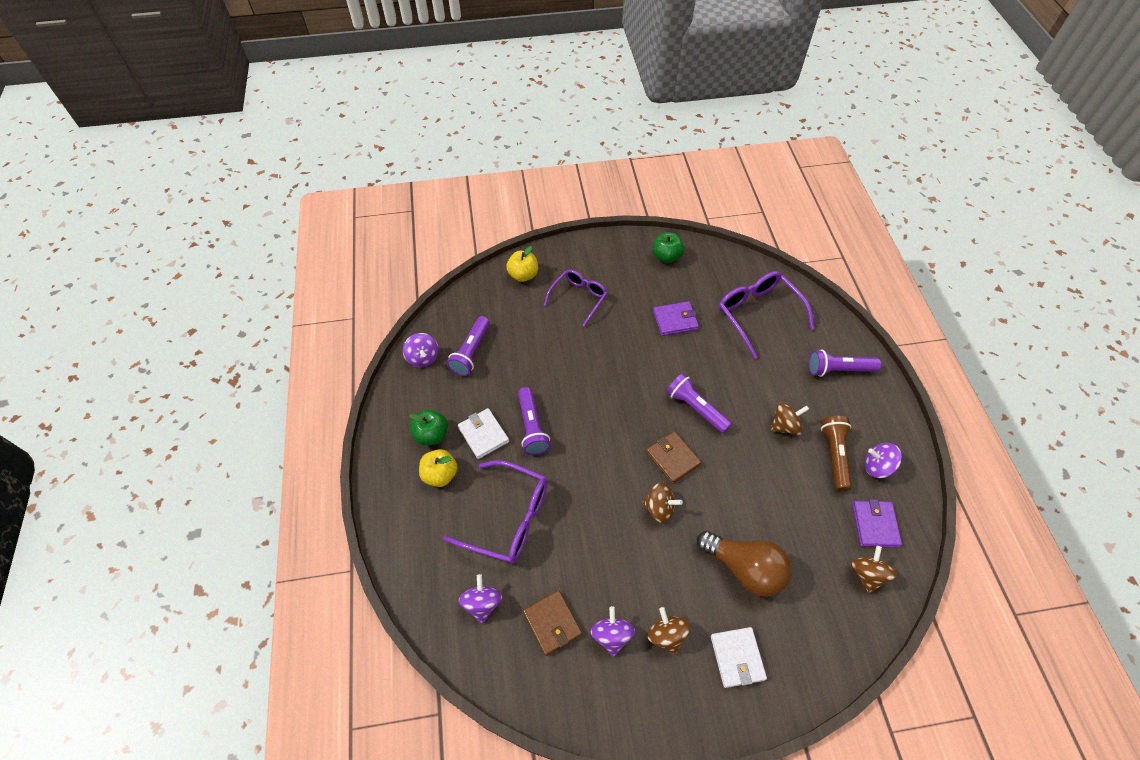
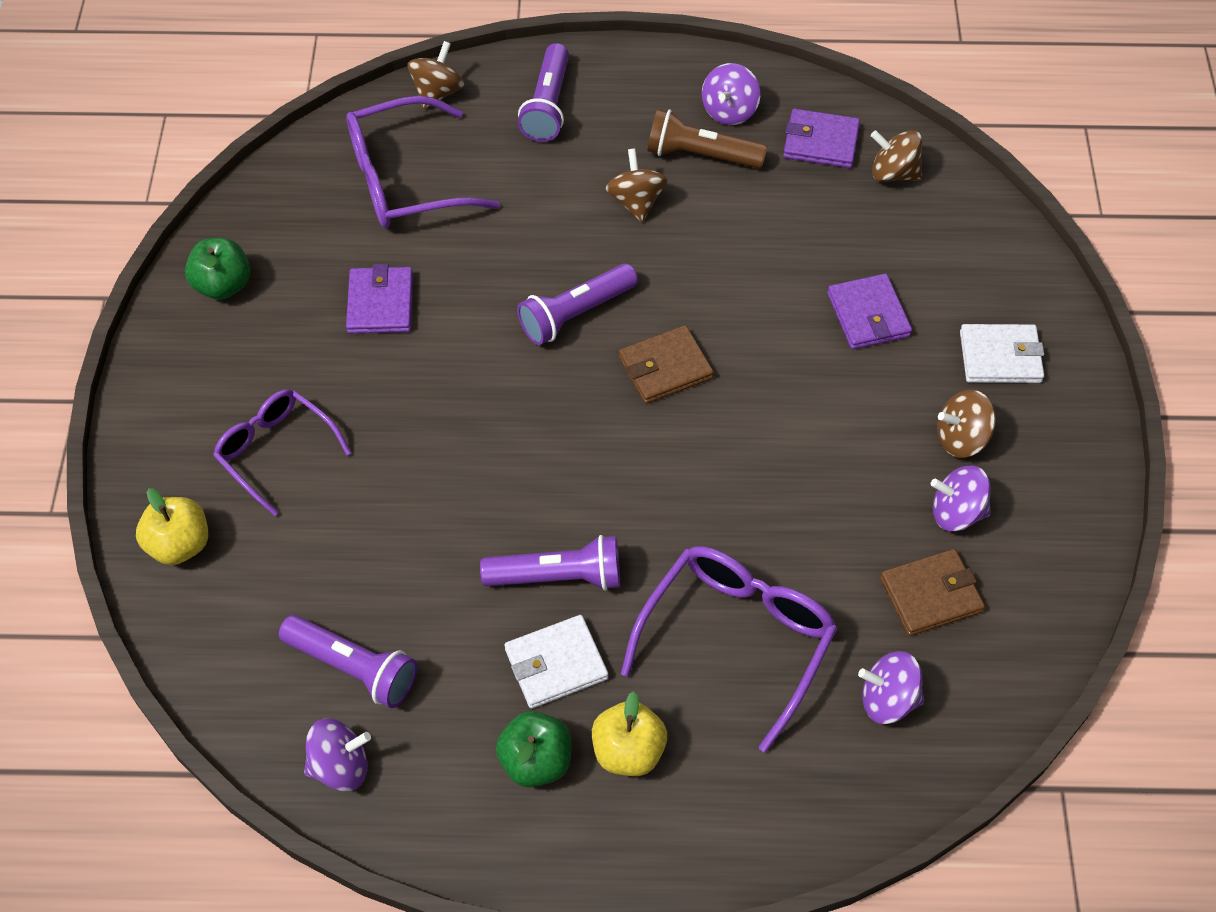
camera: 80 degrees left, 0 degrees up
(659, 508) = (753, 405): brown spinning top -> brown spinning top (437, 92)
(744, 568) = (868, 315): brown light bulb -> purple wallet

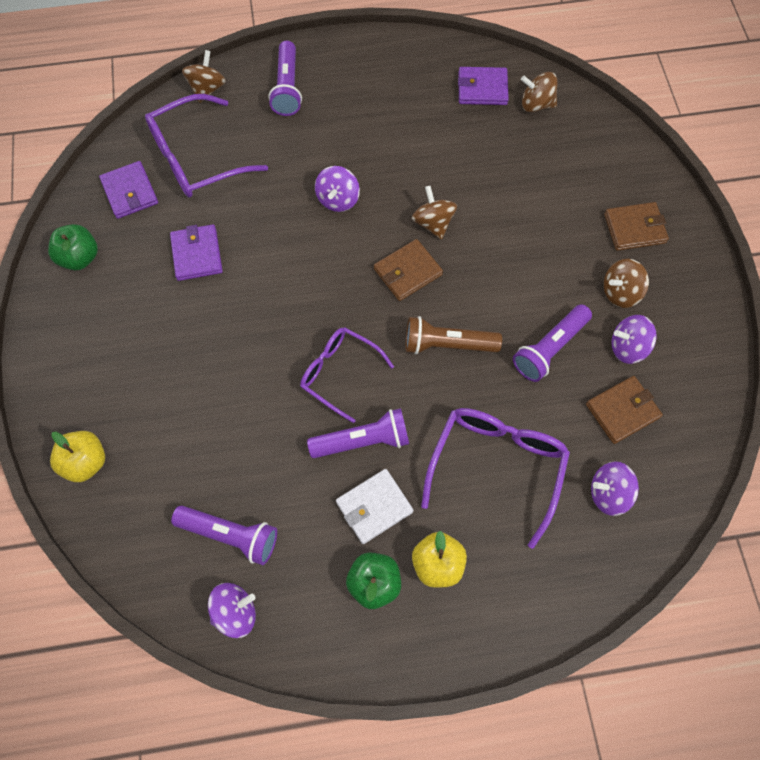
camera: 10 degrees left, 10 degrees up
(275, 451) = (142, 378): purple glasses -> purple glasses (339, 373)
(575, 314) = (337, 241): purple flashlight -> purple flashlight (549, 348)
(636, 202) = (363, 151): brown spinning top -> brown spinning top (433, 223)
(701, 155) = (402, 110): brown flashlight -> brown flashlight (447, 344)
(729, 111) = (415, 74): purple spinning top -> purple spinning top (338, 199)
(868, 315) = (539, 211): purple wallet -> purple wallet (130, 192)
(1000, 357) = (634, 228): white wallet -> brown wallet

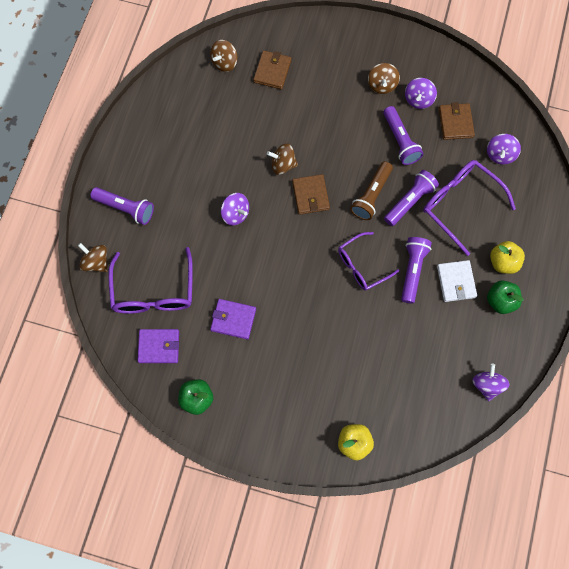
camera: 65 degrees left, 5 degrees up
(230, 535) = (439, 370): purple flashlight -> purple flashlight (409, 201)
(482, 89) = (194, 88): purple wallet -> none
(634, 228) = (343, 55): brown wallet -> brown wallet (272, 71)

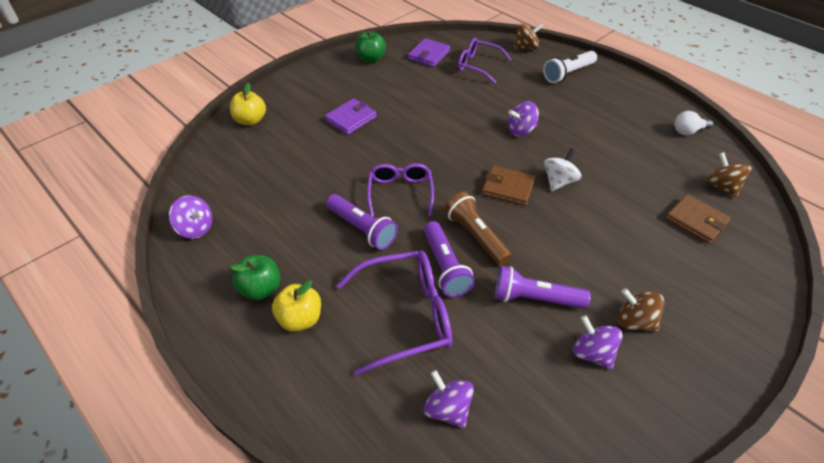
camera: 120 degrees right, 25 degrees down
(125, 208) = (568, 74): purple flashlight -> white flashlight
(154, 291) = (477, 65): purple glasses -> purple glasses, size x0.66
(166, 96) = (688, 131): none -> white light bulb
(233, 319) = (418, 95): purple wallet -> purple wallet (351, 119)
(282, 165) = (559, 181): brown spinning top -> white spinning top
(455, 123) = (531, 380): brown wallet -> none
(456, 282) = (318, 260): white wallet -> none

